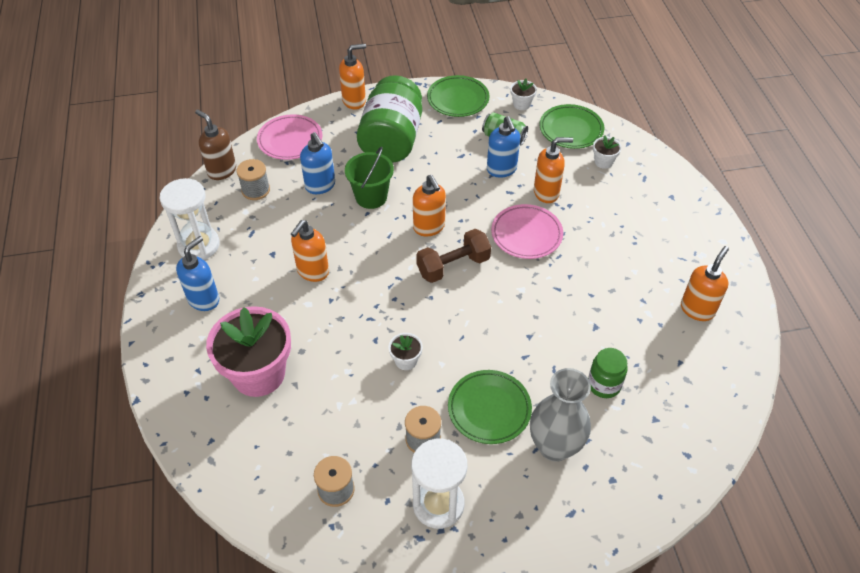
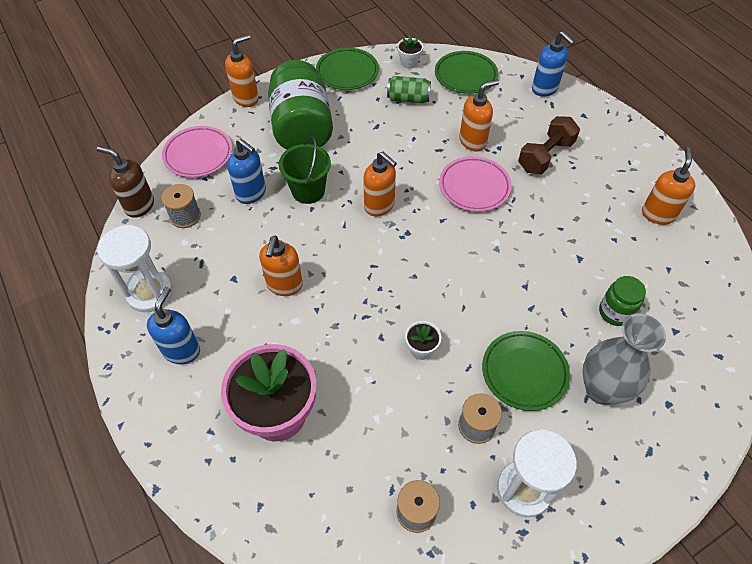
camera: 20 degrees left, 5 degrees up
(453, 266) = (421, 238): brown dumbbell -> brown dumbbell (545, 156)
(501, 170) = (421, 130): blue soap dispenser -> blue soap dispenser (545, 89)
(603, 162) = (509, 98): white flower pot -> none

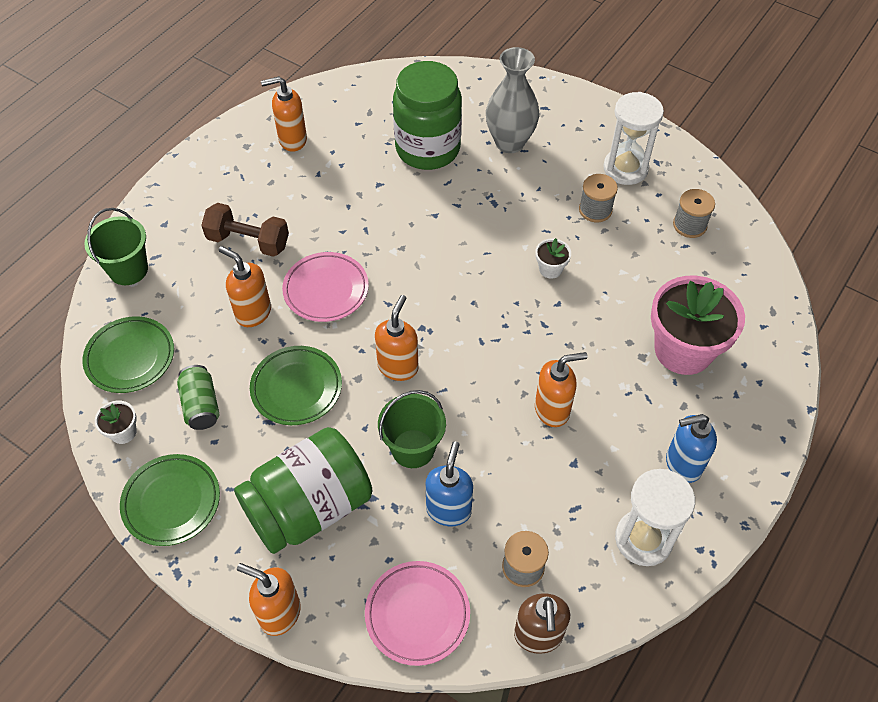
camera: 115 degrees left, 0 degrees up
(524, 372) = (526, 193): green plate -> green plate (296, 388)
(545, 89) = (128, 270): blue soap dispenser -> green bucket
(615, 312) = (427, 149): green jar -> green jar, size x2.04

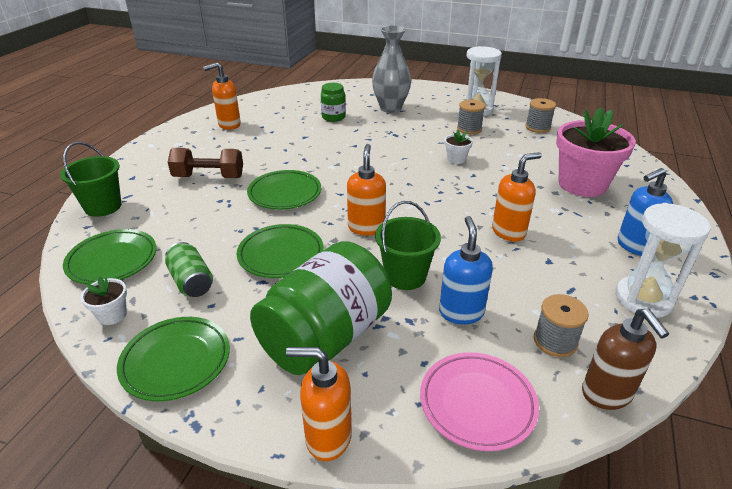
camera: 15 degrees left, 20 degrees down
(253, 313) = (225, 215): orange soap dispenser -> none
(326, 290) = (285, 194): pink plate -> green plate
(427, 149) = (333, 117): green jar -> green jar, size x0.49

